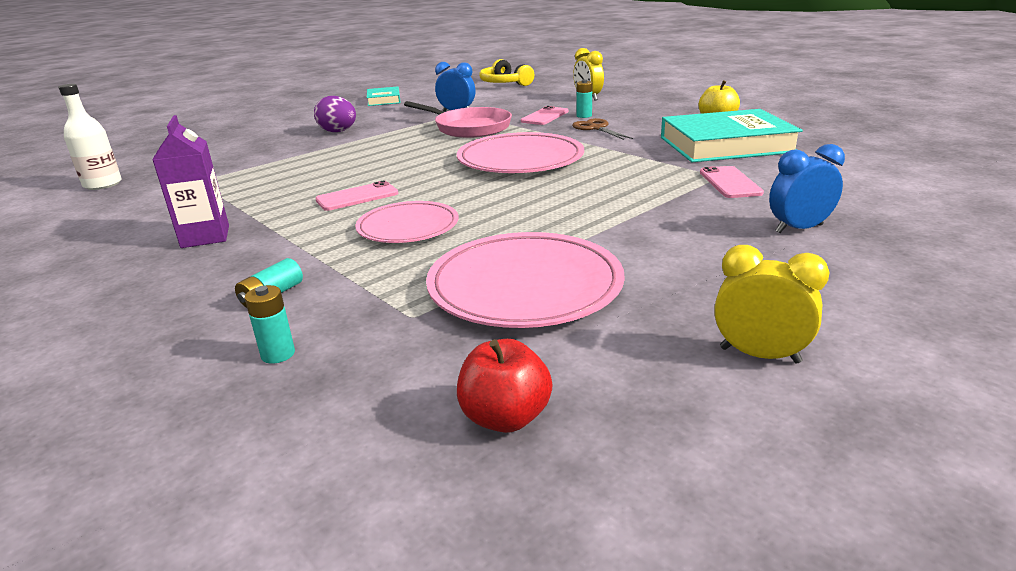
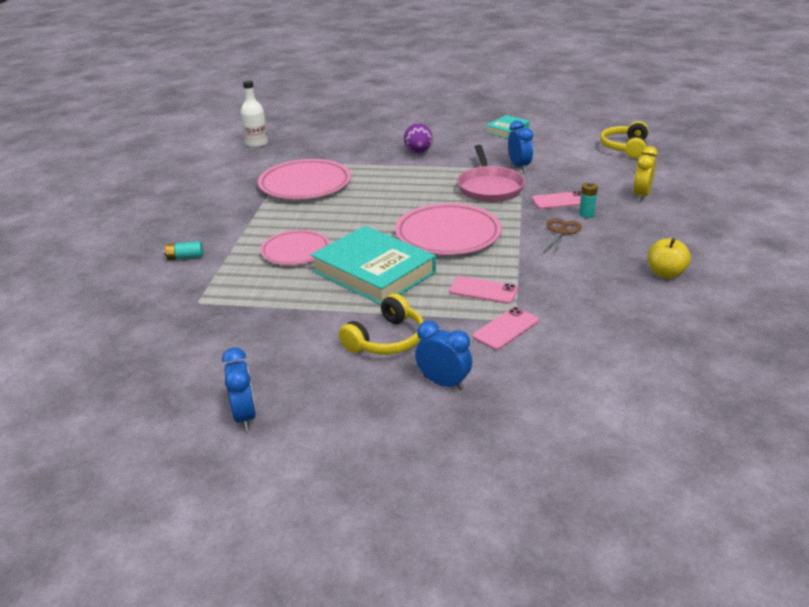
camera: 50 degrees right, 5 degrees up
(205, 237) = (226, 206): purple carton -> none
(278, 354) = (138, 288): turquoise battery -> none
(357, 197) = (320, 215): pink phone -> pink phone (483, 290)
(505, 417) = (133, 365): red apple -> none
(525, 286) = (257, 318): pink plate -> pink plate (305, 184)
(681, 232) = (386, 339): none -> yellow headphones
(726, 145) = (599, 299): turquoise book -> turquoise book (374, 272)
(759, 355) = (245, 416): yellow clock -> blue clock

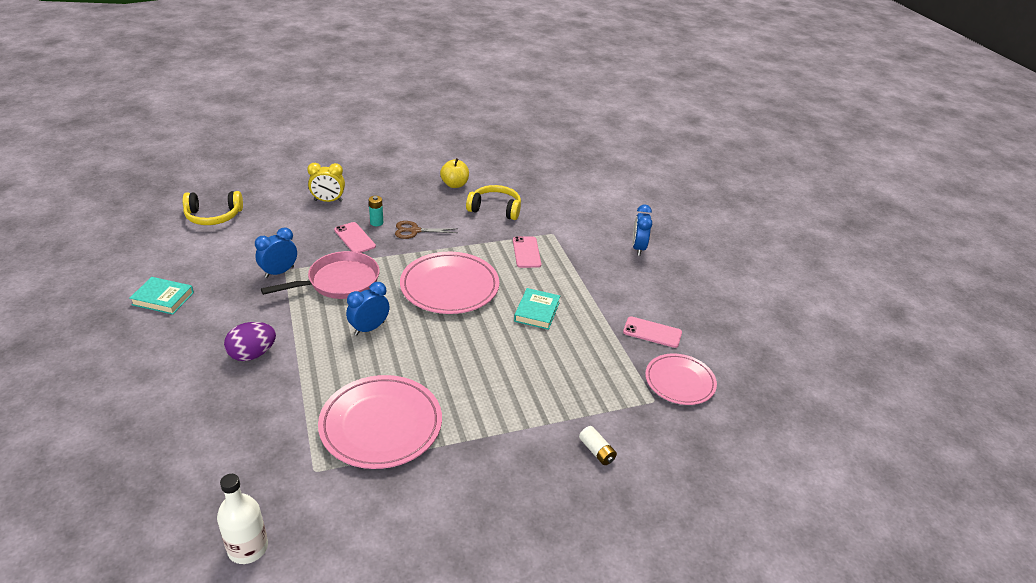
camera: 120 degrees left, 5 degrees up
(185, 257) = (596, 451): turquoise battery -> white battery
(245, 416) = (738, 316): blue clock -> blue clock (369, 328)
(295, 251) = (534, 372): pink plate -> pink plate (679, 382)
(374, 272) = (537, 311): turquoise book -> turquoise book, size x0.51
(386, 339) = (617, 281): yellow headphones -> yellow headphones (495, 209)
(505, 329) = (565, 235): pink phone -> pink phone (652, 332)

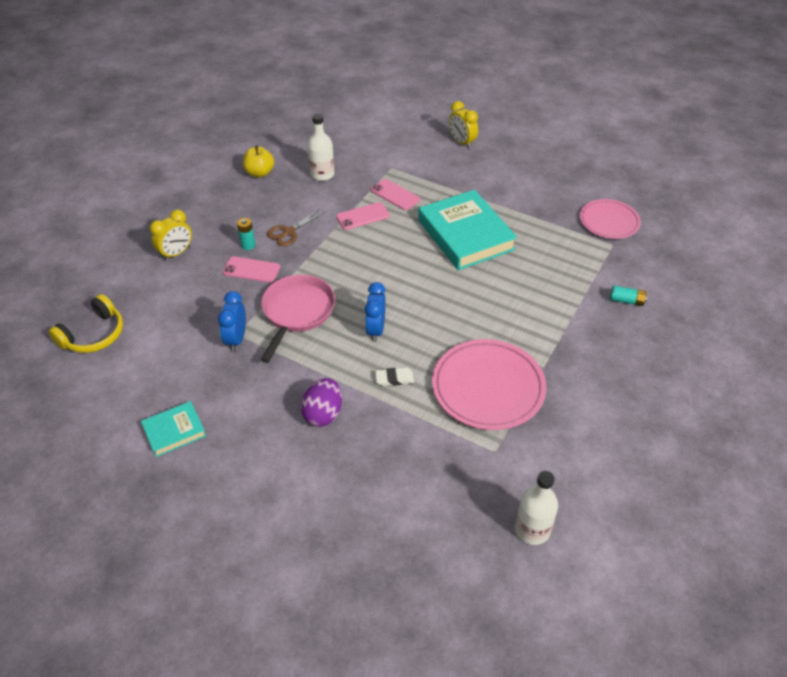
camera: 40 degrees left, 10 degrees up
(329, 368) = (394, 378): none -> white eraser
(449, 287) = (382, 258): pink plate -> none
(495, 209) = (322, 174): yellow headphones -> white bottle
(537, 311) = (465, 235): turquoise book -> turquoise book, size x1.96
(596, 451) = (626, 301): white battery -> turquoise battery
(638, 248) = (461, 142): blue clock -> yellow clock
(652, 332) = (551, 199): pink phone -> pink phone (363, 216)

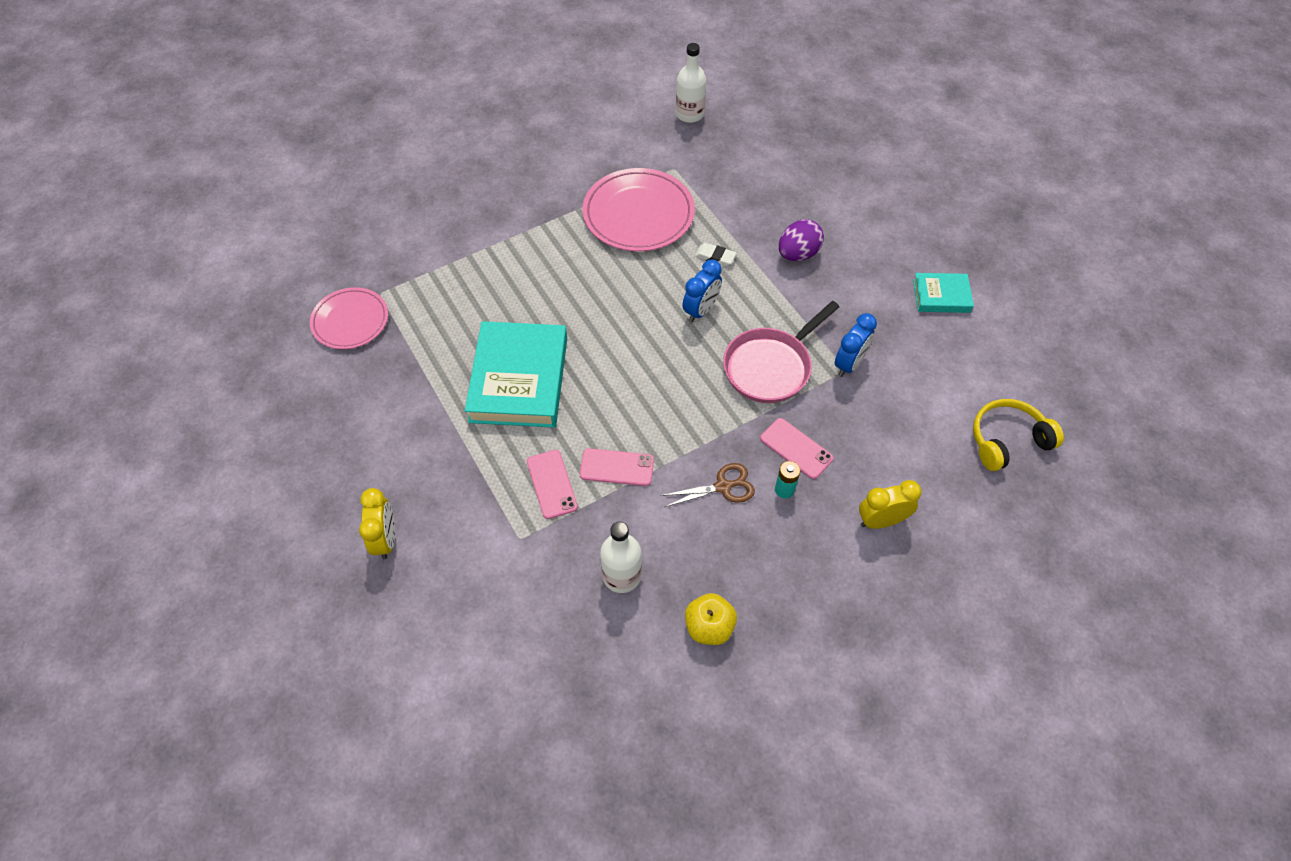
camera: 150 degrees left, 10 degrees up
(626, 301) = (438, 231): turquoise battery -> none

